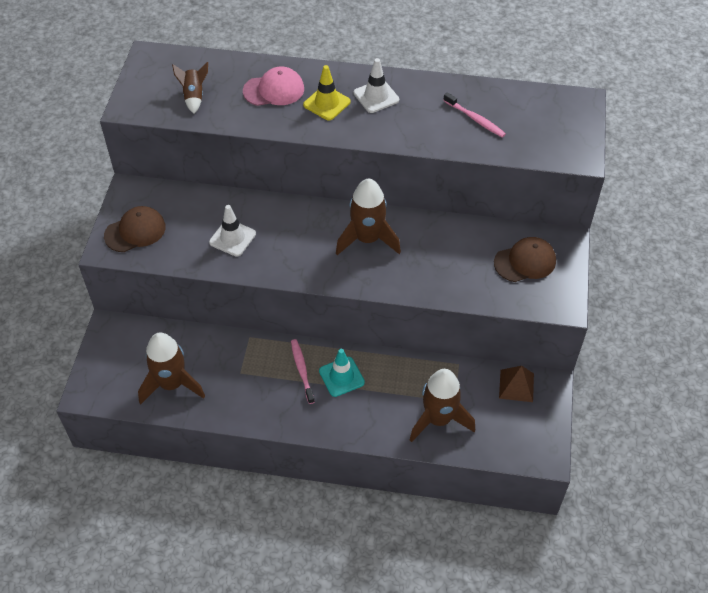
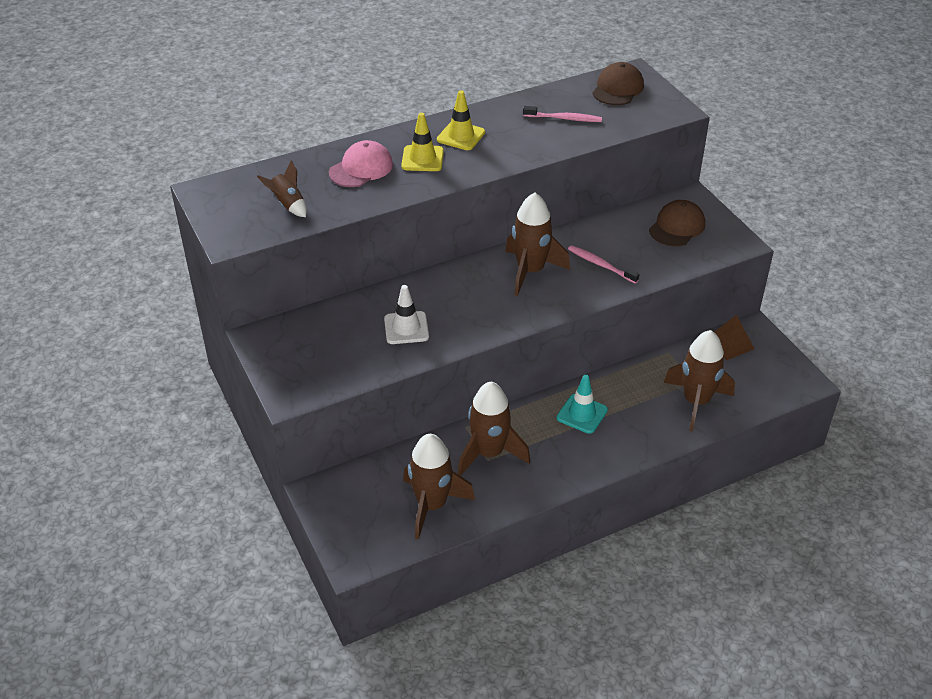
camera: 35 degrees left, 10 degrees down
(135, 231) = (302, 368): brown cap -> brown cap (618, 88)
(246, 368) = (489, 453): none -> brown rocket
(302, 370) = (542, 428): pink toothbrush -> pink toothbrush (601, 265)
(376, 96) = (461, 136): white traffic cone -> yellow traffic cone

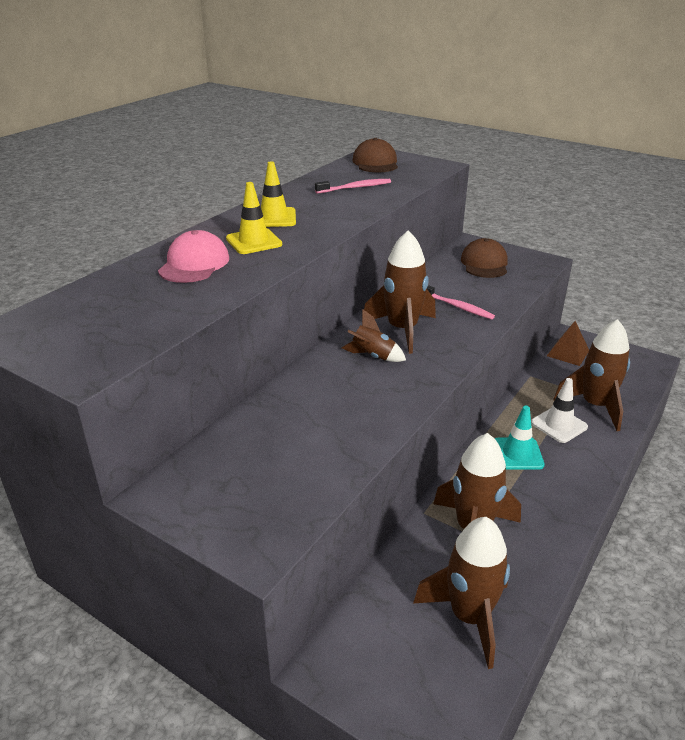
camera: 30 degrees left, 10 degrees down
(288, 205) = (135, 315): brown rocket -> brown rocket (373, 356)
(406, 328) = (331, 420): white traffic cone -> white traffic cone (559, 425)
(601, 265) = (457, 306): pink toothbrush -> pink toothbrush turned 150 degrees counterclockwise

